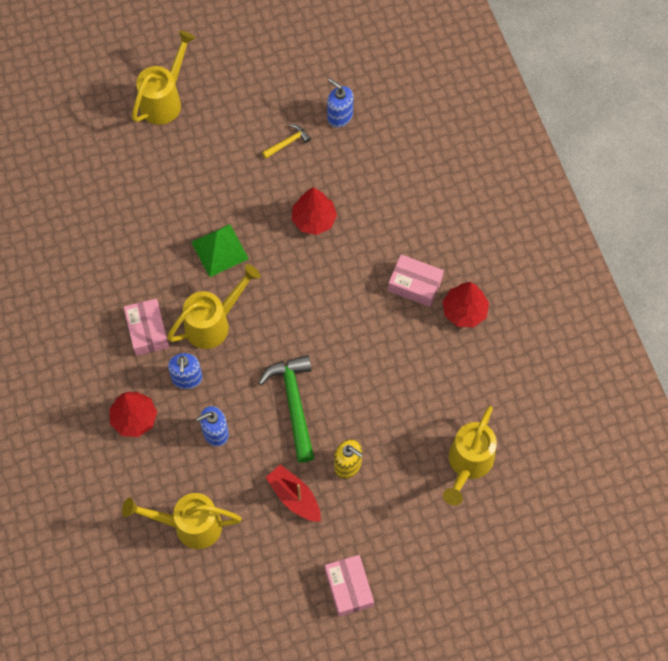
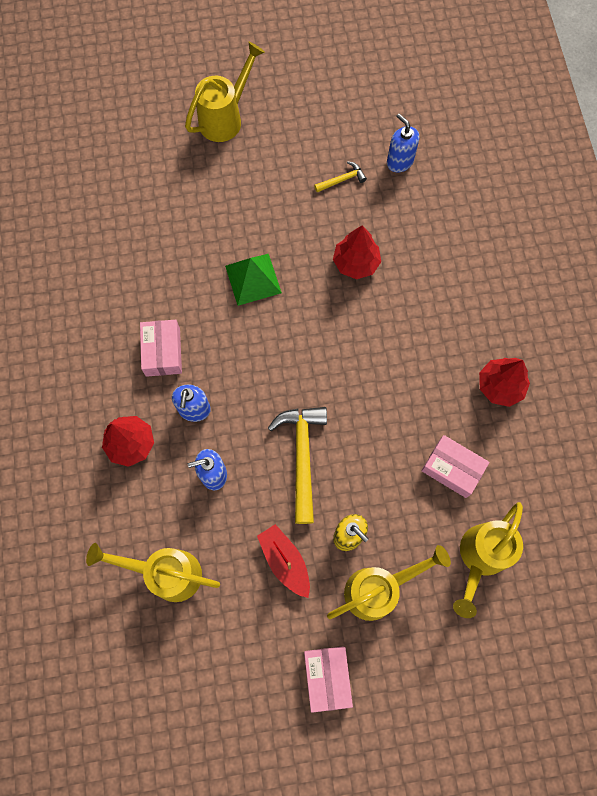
camera: 10 degrees right, 5 degrees up
(213, 323) = (233, 355): yellow watering can -> yellow watering can (378, 589)
(294, 403) = (302, 456): green hammer -> yellow hammer
(415, 284) = (451, 349): pink box -> pink box (452, 468)

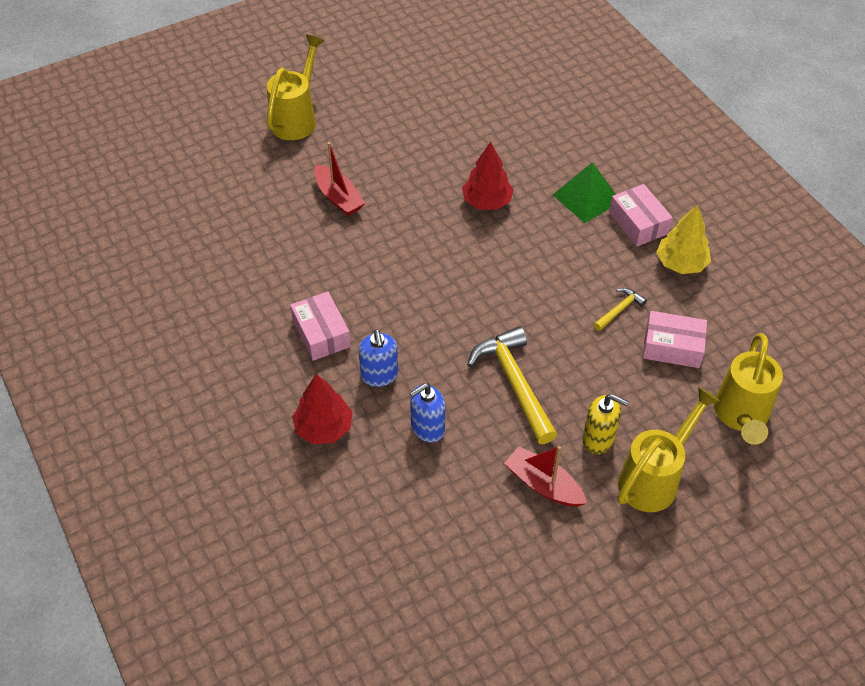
camera: 20 degrees left, 20 degrees down
(166, 573) = (419, 538): yellow watering can -> none
(229, 216) = (338, 197): none -> red boat
(253, 279) = (388, 243): green pyramid -> green pyramid (586, 198)
(327, 677) = (643, 580): pink box -> pink box (638, 223)
(342, 180) = (439, 138): yellow hammer -> yellow hammer (619, 310)
(399, 161) = (488, 109): blue soap dispenser -> none
(500, 386) = (681, 263): red tree -> yellow tree

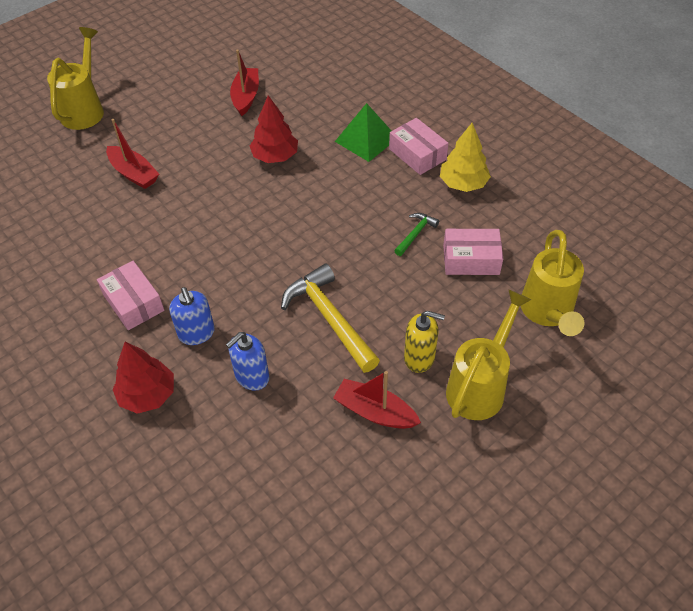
camera: 10 degrees left, 0 degrees up
(466, 130) = (246, 97): none -> red boat
(619, 310) = (415, 234): yellow hammer -> green hammer

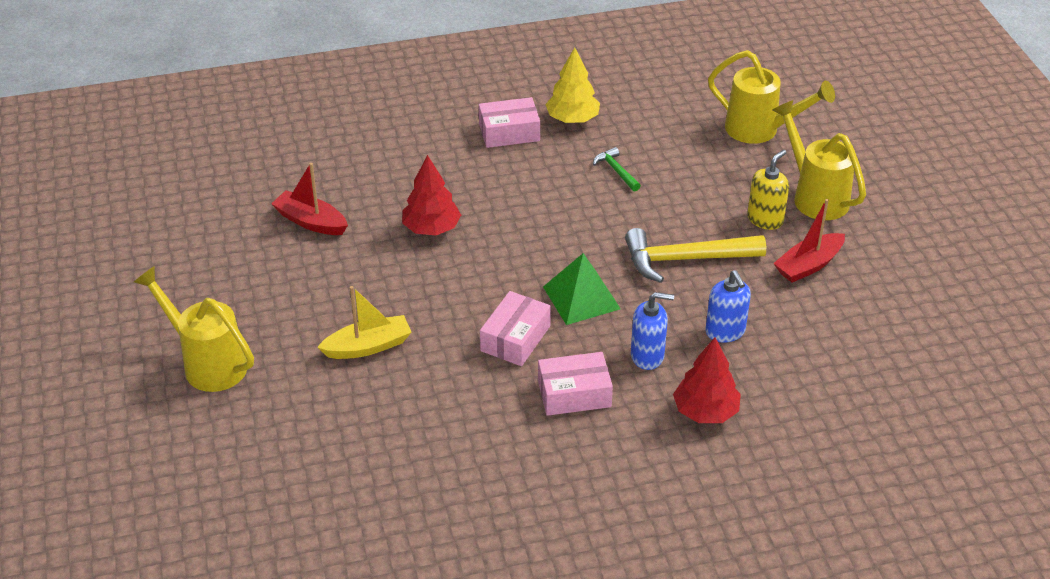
camera: 65 degrees left, 10 degrees down
(134, 173) = (368, 346): red boat -> yellow boat
(366, 139) = (459, 158): green pyramid -> green pyramid (581, 297)
(471, 259) = (671, 149): pink box -> pink box (515, 338)

